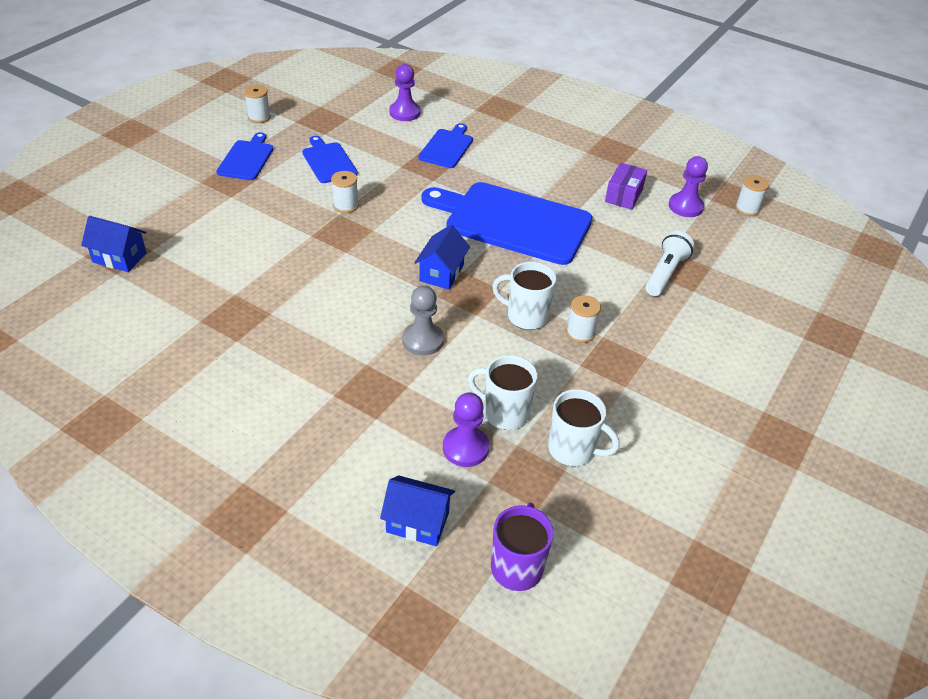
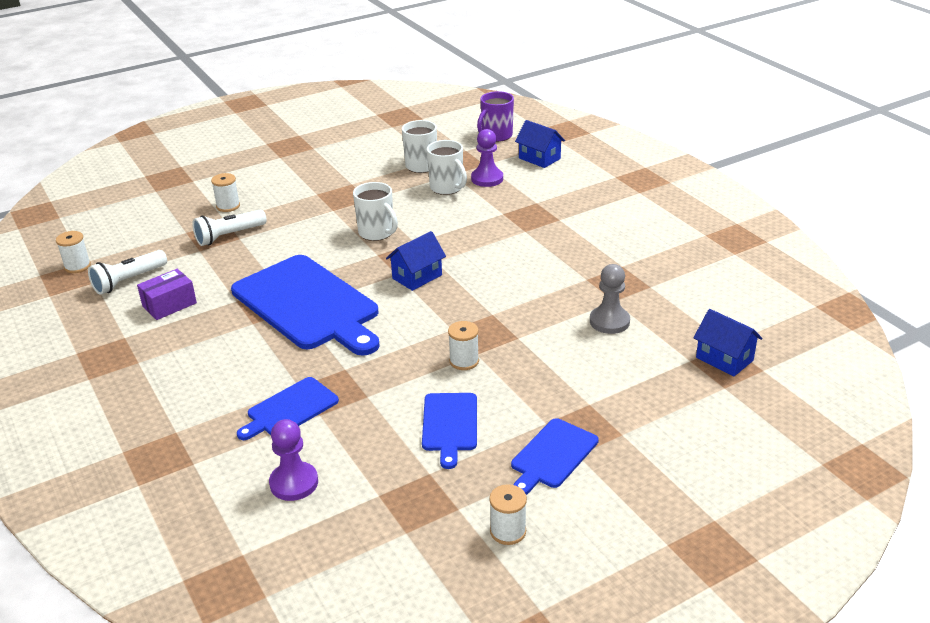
camera: 150 degrees left, 10 degrees down
(422, 340) = (471, 235): grey pawn -> grey pawn (609, 321)
(580, 333) = (347, 215): white spool -> white spool (228, 206)
(685, 206) = (128, 281): purple pawn -> white flashlight

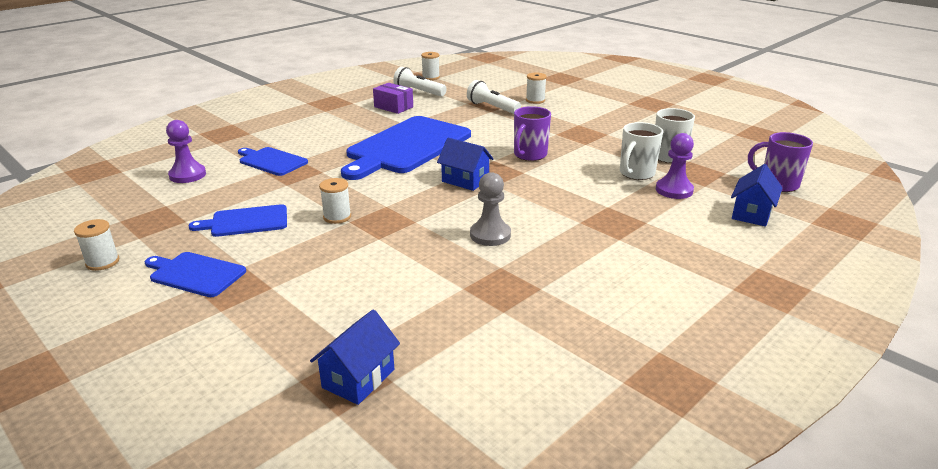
camera: 75 degrees right, 5 degrees down
(377, 233) = (529, 155): white mug -> purple mug
(609, 321) = (420, 288): grey pawn -> grey pawn (490, 235)

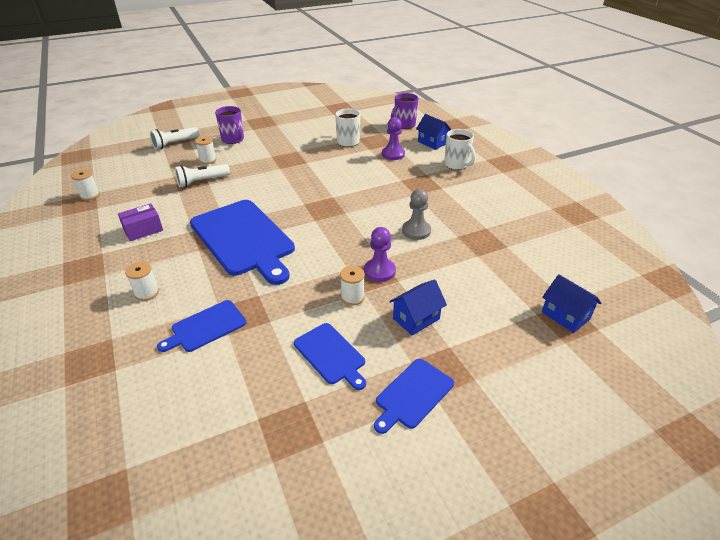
camera: 70 degrees left, 10 degrees up
(102, 262) = (363, 472): white spool -> white spool (147, 293)
(187, 175) = (190, 398): purple pawn -> purple pawn (379, 271)
(246, 221) = (331, 355): blue cutting board -> blue cutting board turned 45 degrees counterclockwise
(418, 92) = (121, 209): white flashlight -> white flashlight (175, 144)
(465, 180) = (329, 223): blue house -> blue house (416, 318)
(529, 155) = (307, 187): purple mug -> purple mug (233, 139)
(636, 173) = (363, 159): white mug -> white mug (456, 165)

